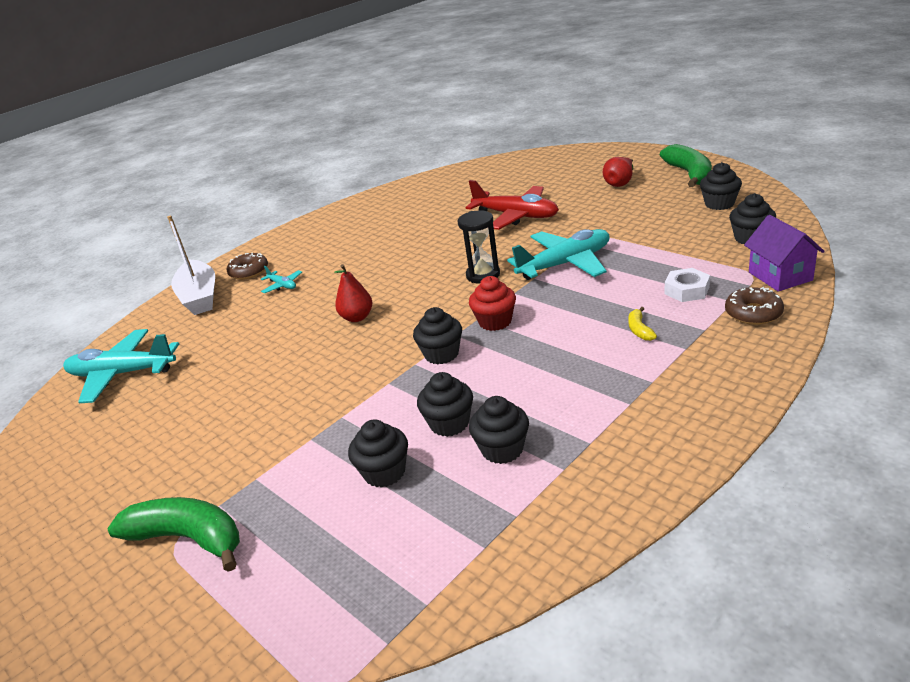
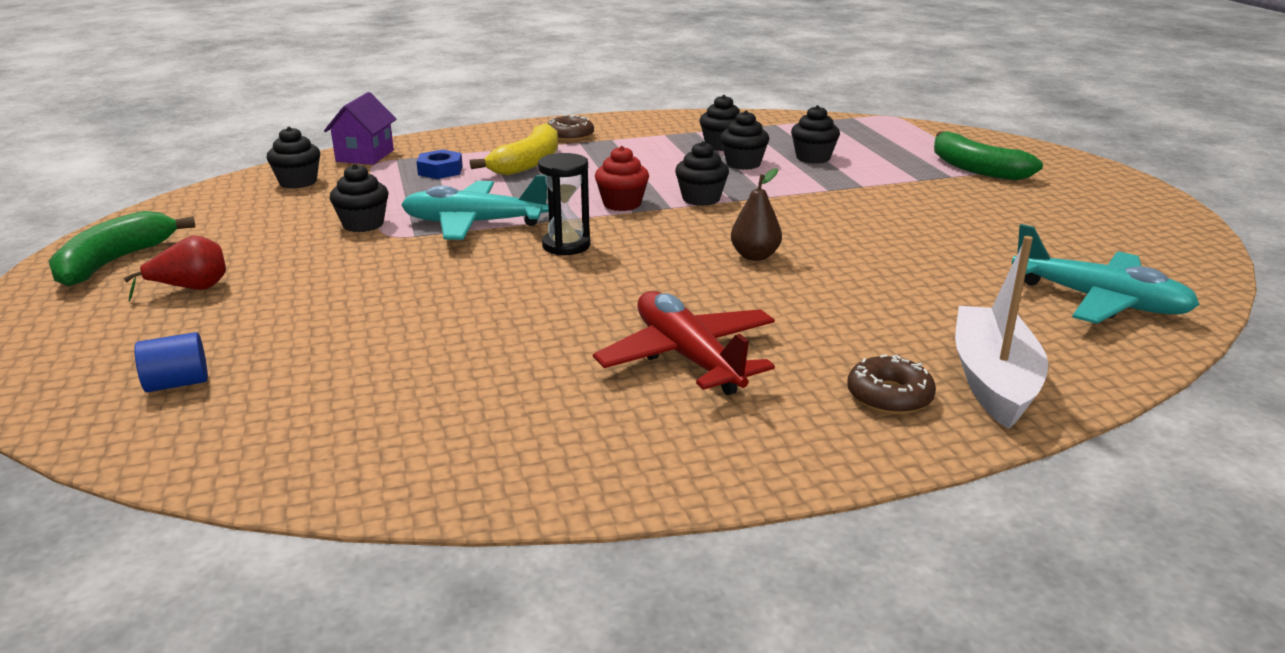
camera: 155 degrees left, 5 degrees down
(282, 285) = (834, 340): turquoise plane -> none
(357, 317) = (755, 256): red pear -> brown pear
(516, 216) = (396, 303): red plane -> red plane (688, 357)
(536, 169) = (177, 383): none -> blue cylinder
(639, 330) = (528, 163): yellow banana -> yellow banana, size x2.27
(687, 290) = (440, 170): white nut -> blue nut
(719, 204) = (217, 217): black cupcake -> black cupcake (363, 224)
(753, 313) = (440, 147): brown donut -> brown donut (569, 136)

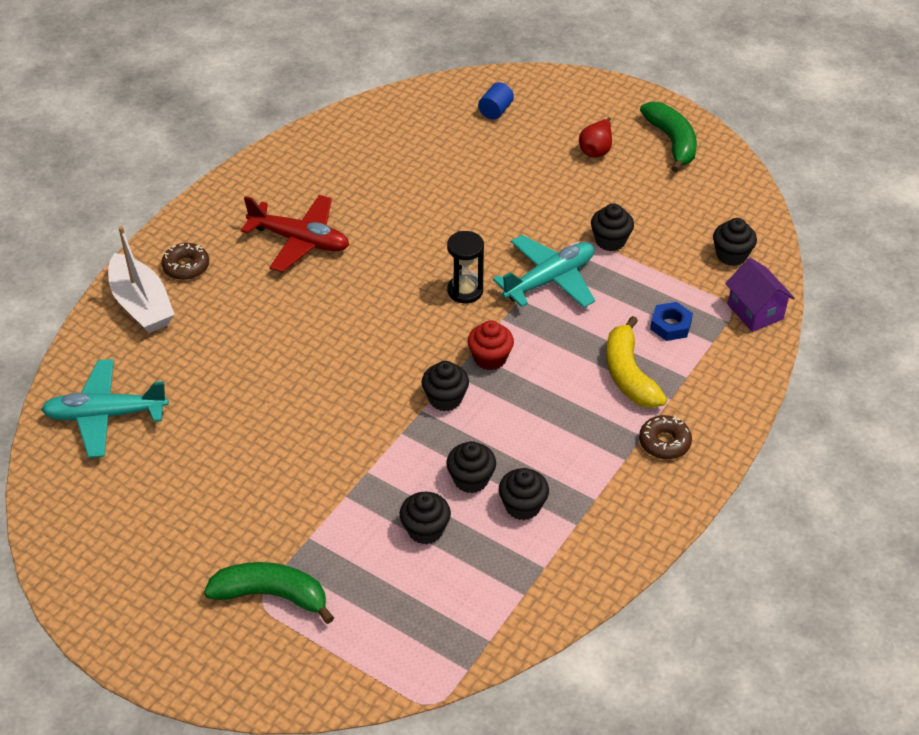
camera: 140 degrees right, 20 degrees up
(755, 256) = (343, 346): brown pear -> none

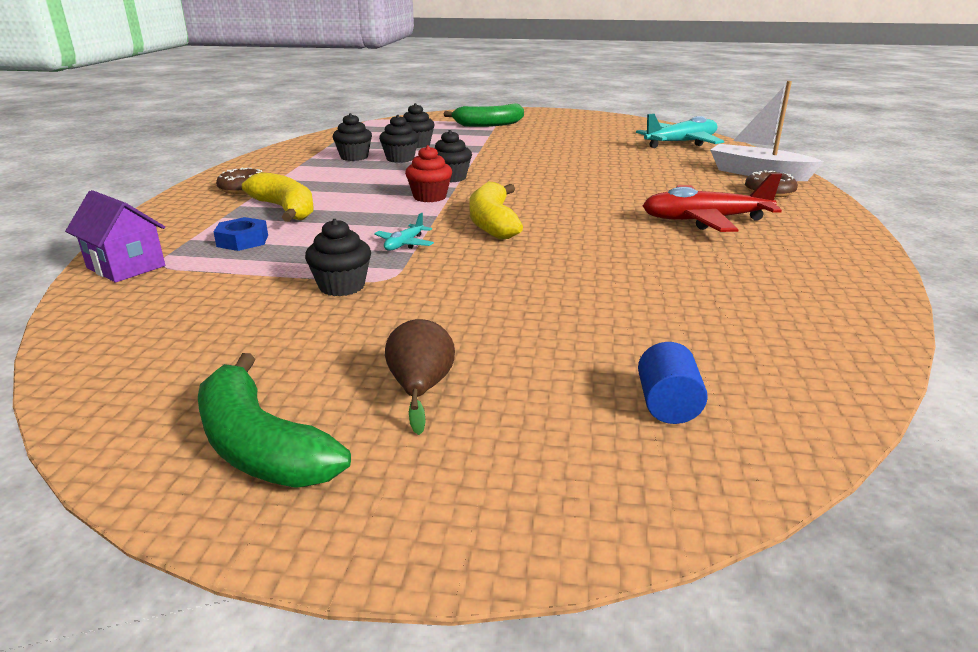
camera: 155 degrees right, 20 degrees down
(465, 291) = (492, 223): black hourglass -> yellow banana
(549, 280) = (404, 244): turquoise plane -> turquoise plane, size x0.45
(596, 149) = (420, 390): red pear -> brown pear
(731, 255) = (149, 307): black cupcake -> none

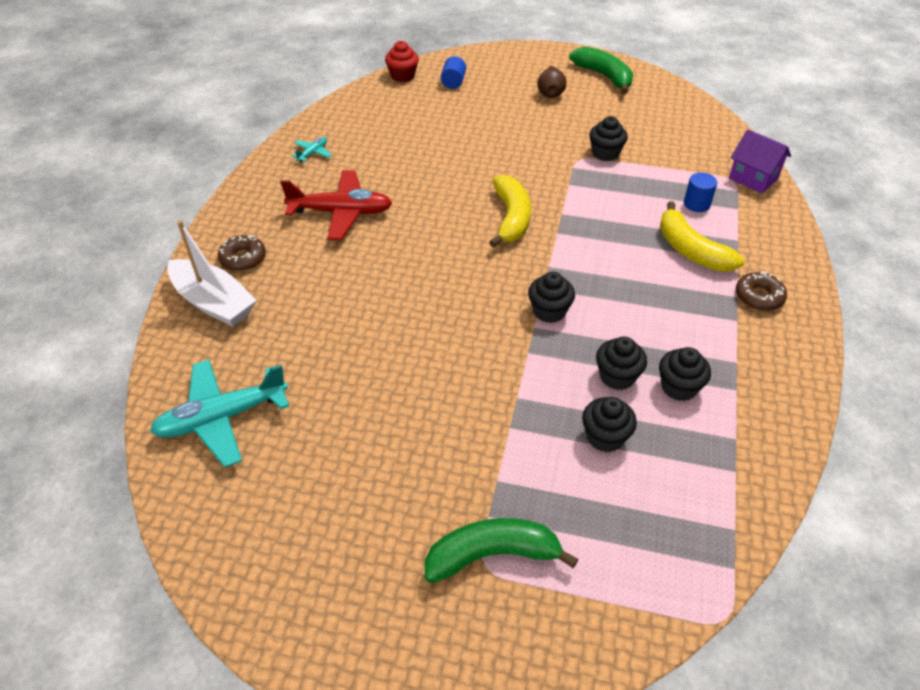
camera: 175 degrees left, 20 degrees up
(242, 241) = (696, 204): blue nut -> blue cylinder
(404, 244) = (576, 193): turquoise plane -> turquoise plane (313, 153)
(429, 197) = (567, 267): red cupcake -> red cupcake (402, 76)

